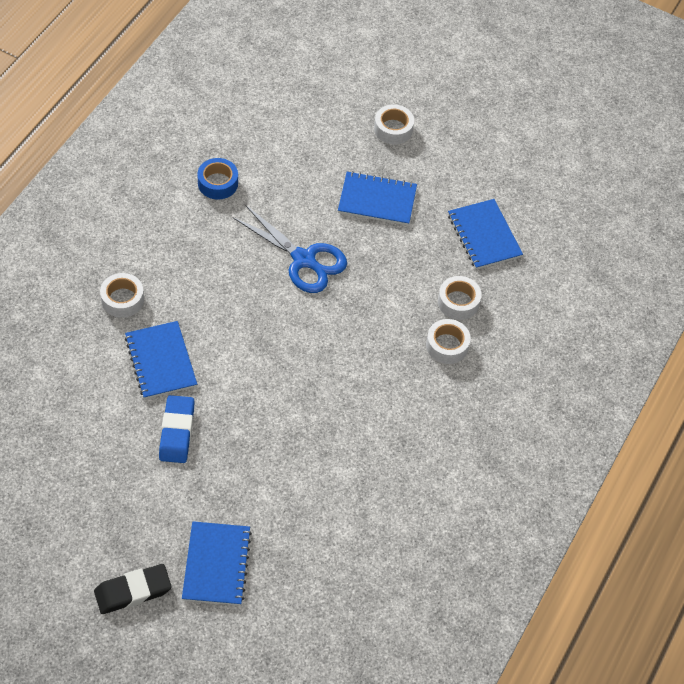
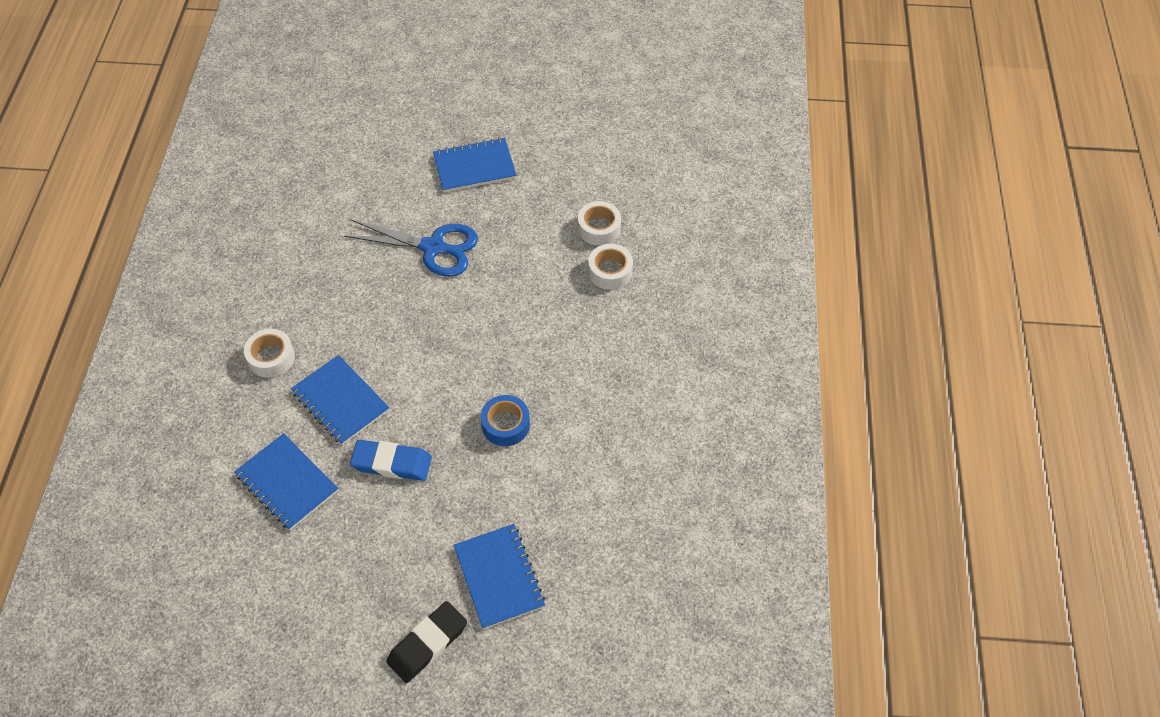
camera: 20 degrees left, 0 degrees up
(177, 432) = (392, 463): blue eraser -> blue eraser turned 60 degrees counterclockwise
(218, 183) = (312, 210): blue tape -> blue tape (505, 425)
(393, 129) = (456, 98): white tape -> none
(484, 236) = (590, 160): blue notebook -> blue notebook (287, 483)

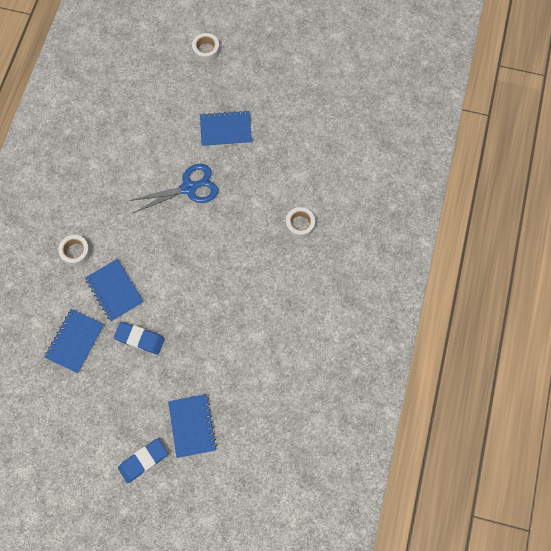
camera: 10 degrees right, 15 degrees up
(287, 483) = (75, 341): blue notebook -> blue notebook turned 60 degrees clockwise
(427, 644) = (143, 461): black eraser -> blue eraser
(433, 247) = (188, 188): blue scissors -> blue scissors turned 45 degrees counterclockwise
(505, 425) = (213, 324): blue tape -> none
(599, 228) = (299, 190): white tape -> white tape (206, 50)

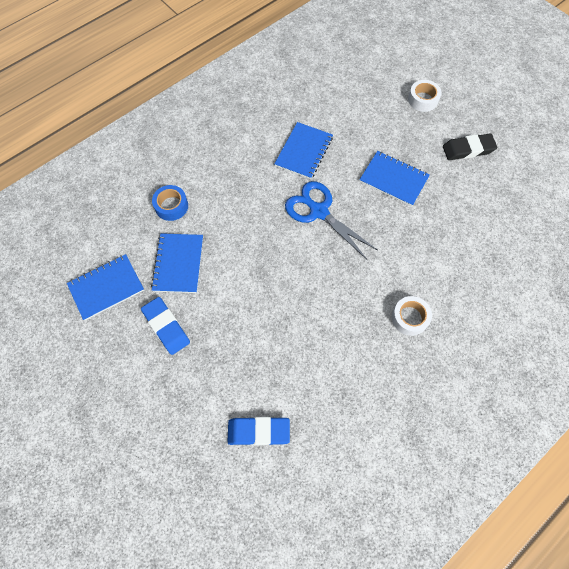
camera: 35 degrees right, 5 degrees down
(76, 252) = (171, 206): white tape -> blue tape
(143, 461) = (73, 458): blue eraser -> blue eraser (258, 431)
(188, 188) = (319, 212): blue scissors -> blue scissors turned 150 degrees counterclockwise
(192, 426) = (148, 457): blue notebook -> blue notebook (304, 152)
(264, 73) = (468, 149): none -> black eraser

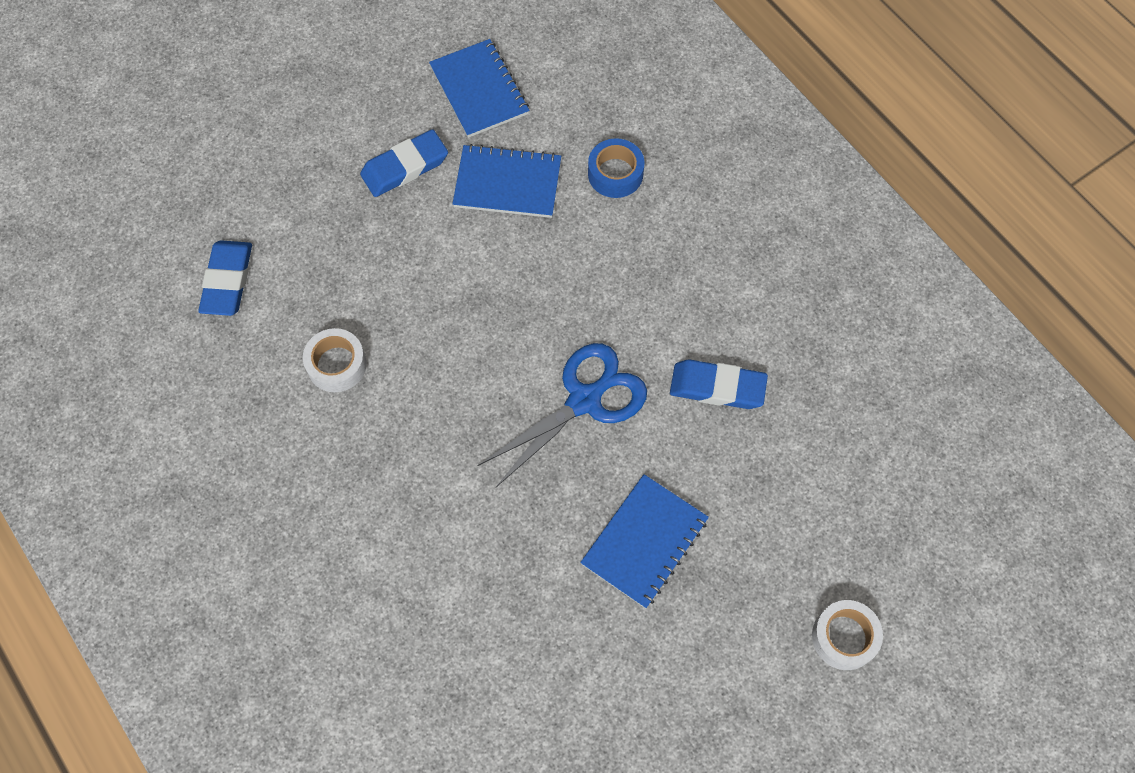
camera: 95 degrees right, 0 degrees up
(304, 152) = (717, 387): blue notebook -> blue eraser
(409, 318) = (363, 521): white tape -> white tape (336, 365)
(468, 149) = (709, 706): black eraser -> none

